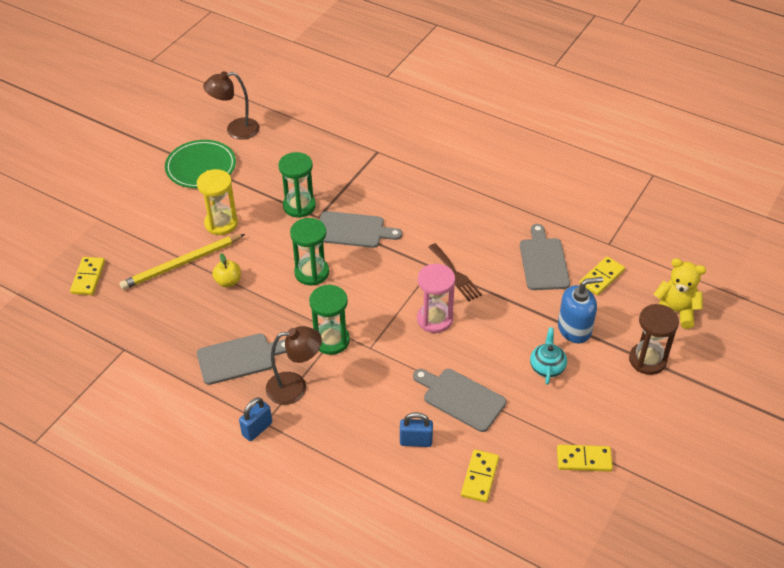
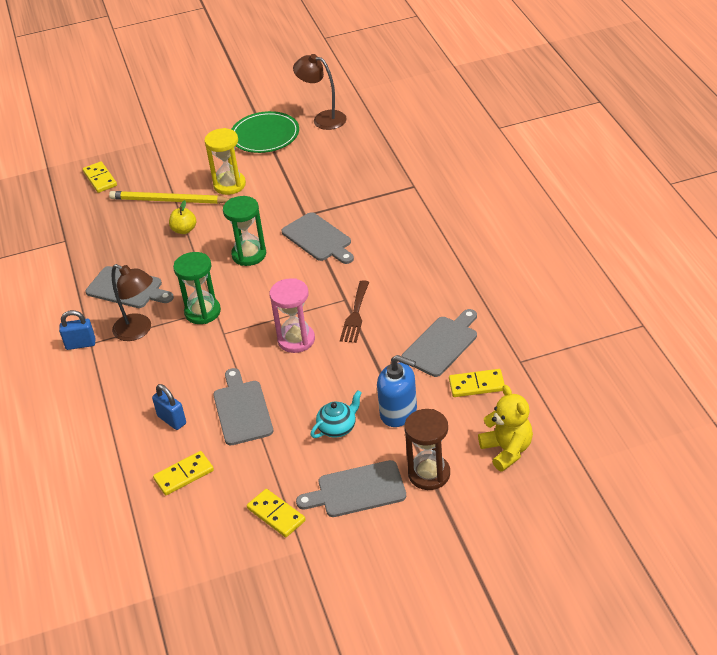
camera: 45 degrees right, 5 degrees down
(88, 277) = (100, 179): yellow domino -> yellow domino turned 75 degrees counterclockwise
(299, 206) = (300, 200): green hourglass -> none
(616, 403) = (357, 490): none -> grey cutting board

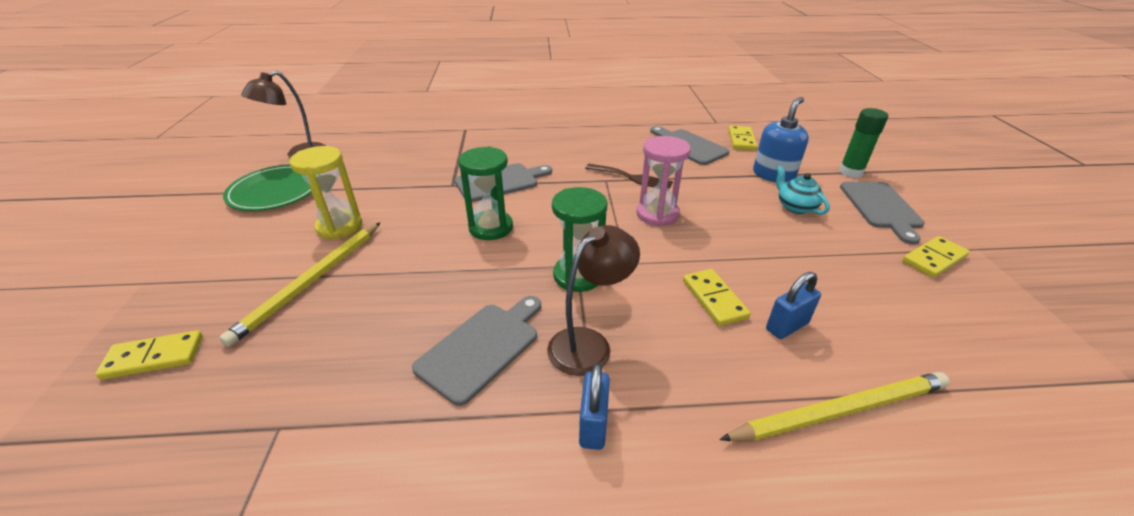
camera: 80 degrees left, 5 degrees down
(104, 442) = (840, 410): none -> yellow pencil
(184, 230) = (394, 274): yellow apple -> none
(184, 475) = (891, 325): yellow domino -> yellow domino (714, 299)
(242, 410) = (768, 264): grey cutting board -> none
(429, 474) = (850, 172): brown hourglass -> green glue stick
(507, 450) = (817, 140): yellow teddy bear -> none

